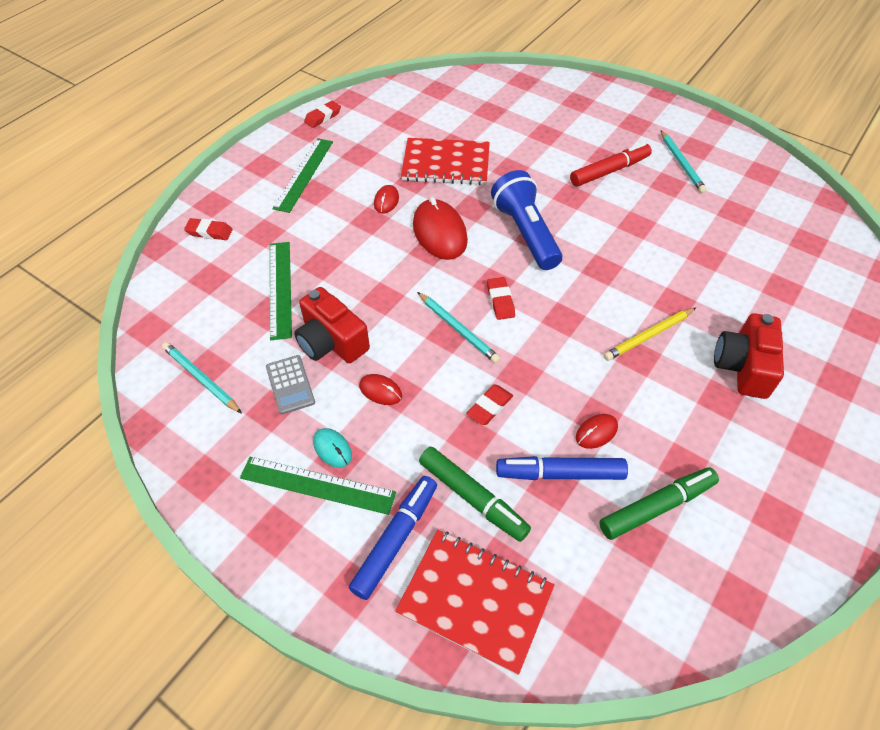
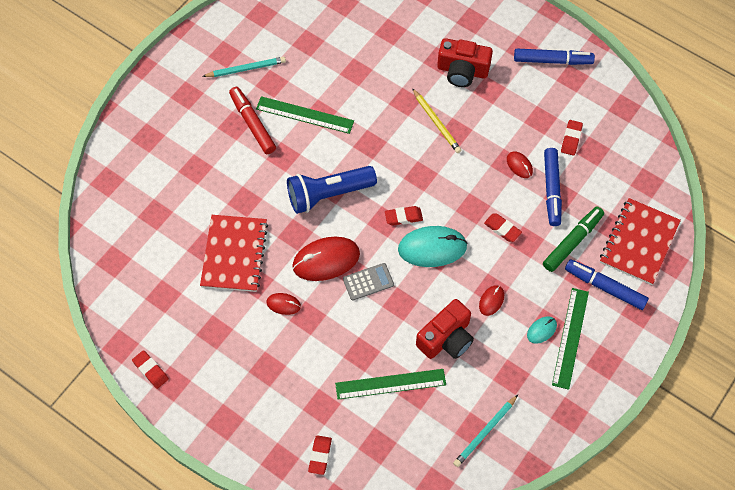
camera: 90 degrees left, 10 degrees up
(290, 385) = (488, 365): grey calculator -> grey calculator (368, 282)
(304, 174) = (241, 380): green ruler -> green ruler (305, 115)
(458, 329) = (432, 248): turquoise pencil -> turquoise mouse
(656, 507) = (571, 139): green marker -> red eraser
(802, 488) = (552, 60): none -> blue marker

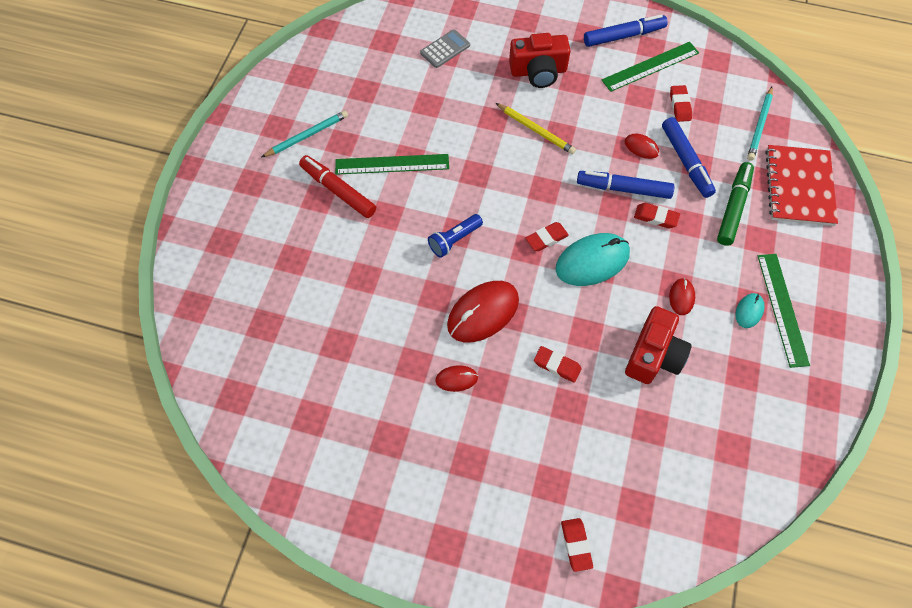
camera: 20 degrees left, 0 degrees up
(150, 370) = (331, 514): red eraser -> red eraser (557, 365)
(234, 254) = (376, 341): red notebook -> none
(328, 194) = (454, 240): blue flashlight -> blue flashlight, size x0.56
(368, 282) = (540, 321): grey calculator -> grey calculator (445, 49)
(390, 384) = (617, 428): green ruler -> green ruler (650, 66)
(485, 432) = (746, 446): turquoise pencil -> turquoise pencil (759, 125)
(605, 287) = (789, 244): blue marker -> blue marker (623, 189)

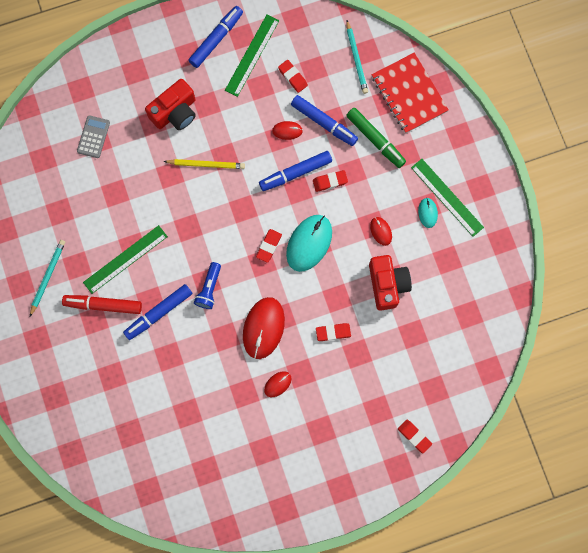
camera: 35 degrees left, 15 degrees up
(386, 231) = (159, 313): none -> blue marker
(733, 207) = (375, 140): green marker -> green marker turned 150 degrees clockwise

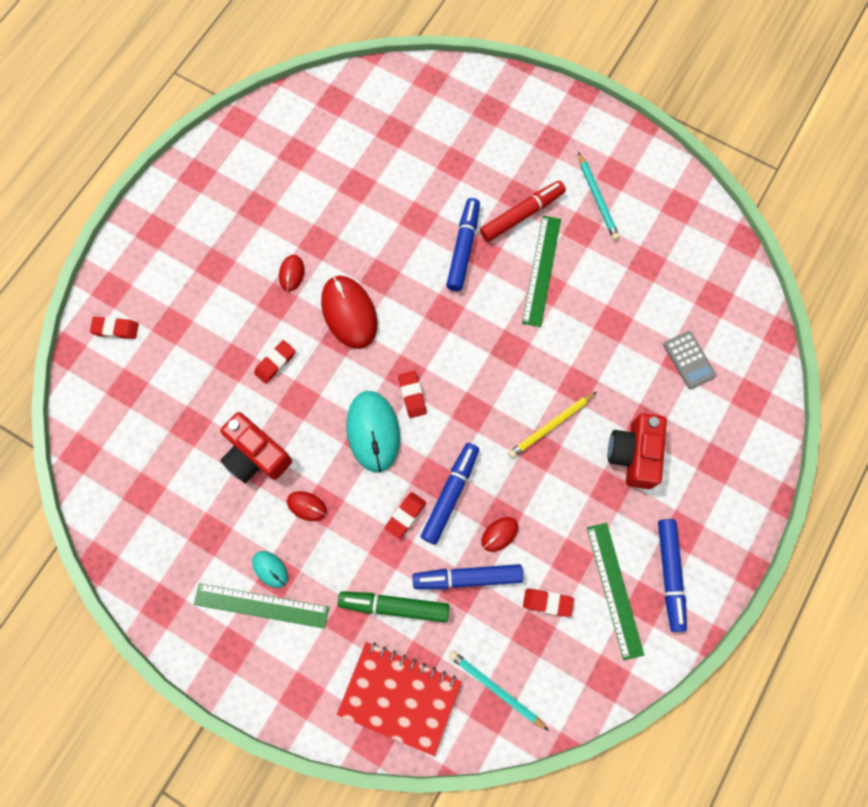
camera: 140 degrees right, 5 degrees down
(209, 288) = (435, 307): blue flashlight -> none

